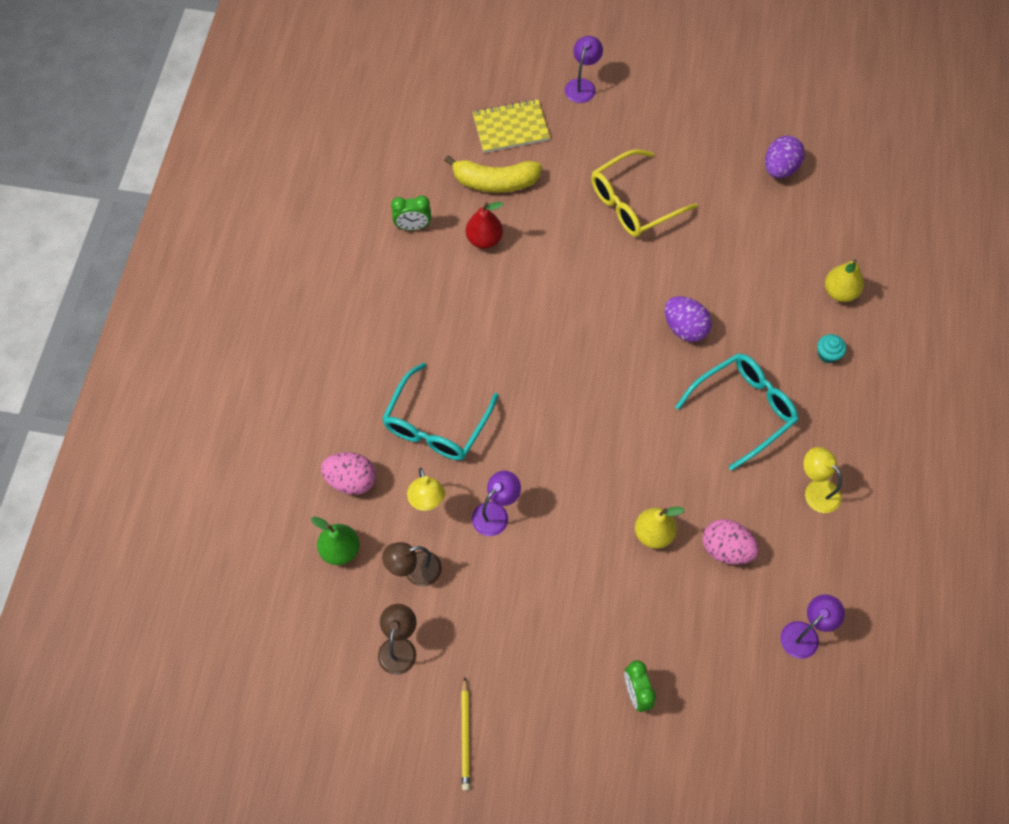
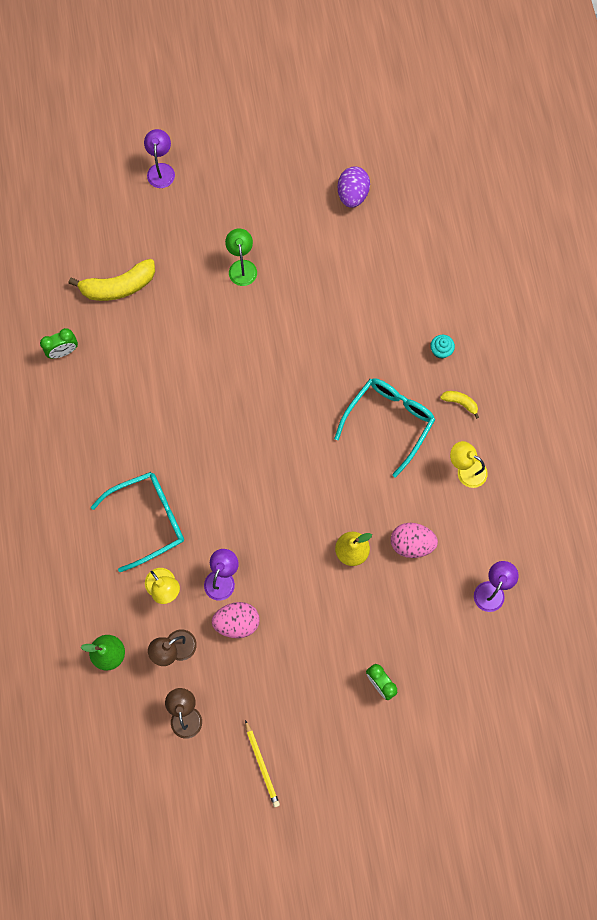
camera: 20 degrees left, 10 degrees up
(351, 480) = (96, 593): pink egg -> pink egg (237, 622)
(437, 424) = (148, 520): turquoise glasses -> turquoise glasses turned 120 degrees counterclockwise
(484, 239) = (128, 343): red pear -> none
(511, 127) = (114, 230): yellow notebook -> none
(634, 202) = (242, 267): yellow glasses -> green lamp
(685, 328) = (320, 366): purple egg -> none
(833, 416) = (460, 403): none -> yellow banana
(840, 292) = (434, 292): yellow pear -> none

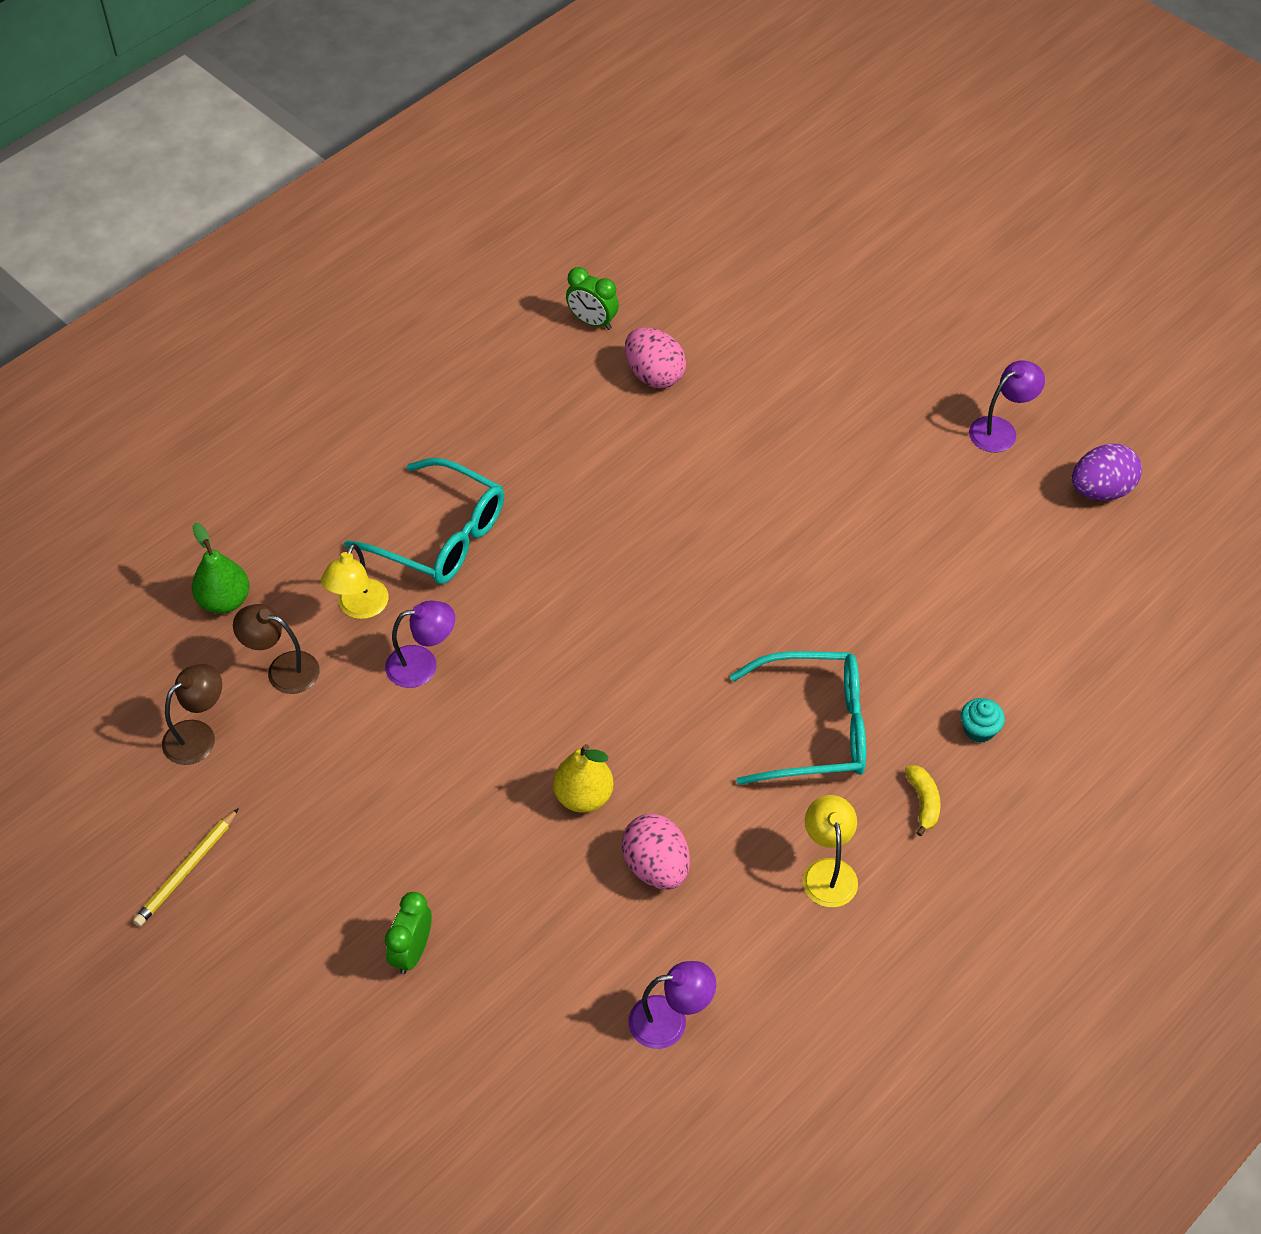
camera: 55 degrees right, 20 degrees down
(118, 286) = (728, 324): yellow banana -> none
(161, 170) = (924, 275): purple lamp -> purple lamp (1000, 430)
(237, 622) = (373, 718): pink egg -> pink egg (654, 375)
(242, 267) = (877, 431): green lamp -> none

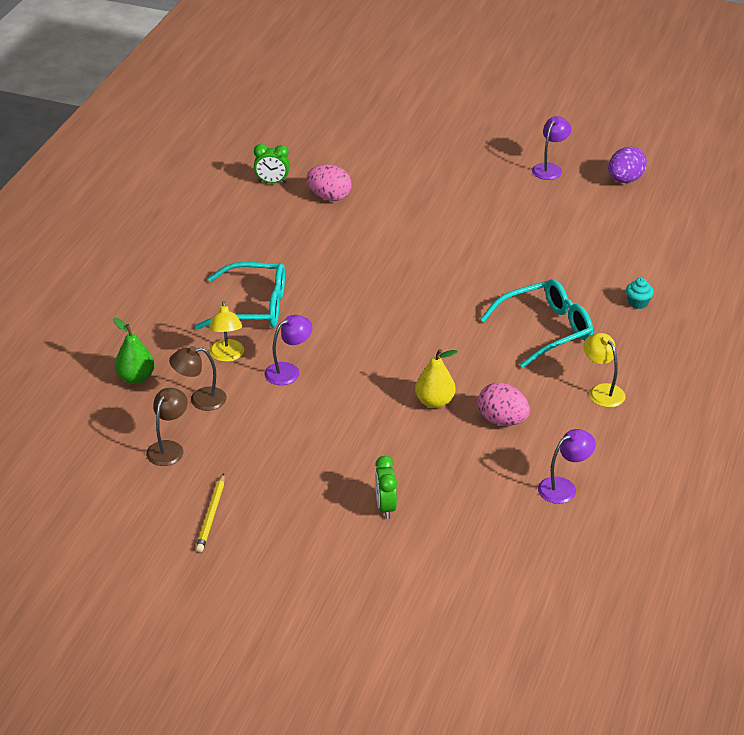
camera: 25 degrees left, 15 degrees down
(923, 802) = (631, 344): yellow banana -> none

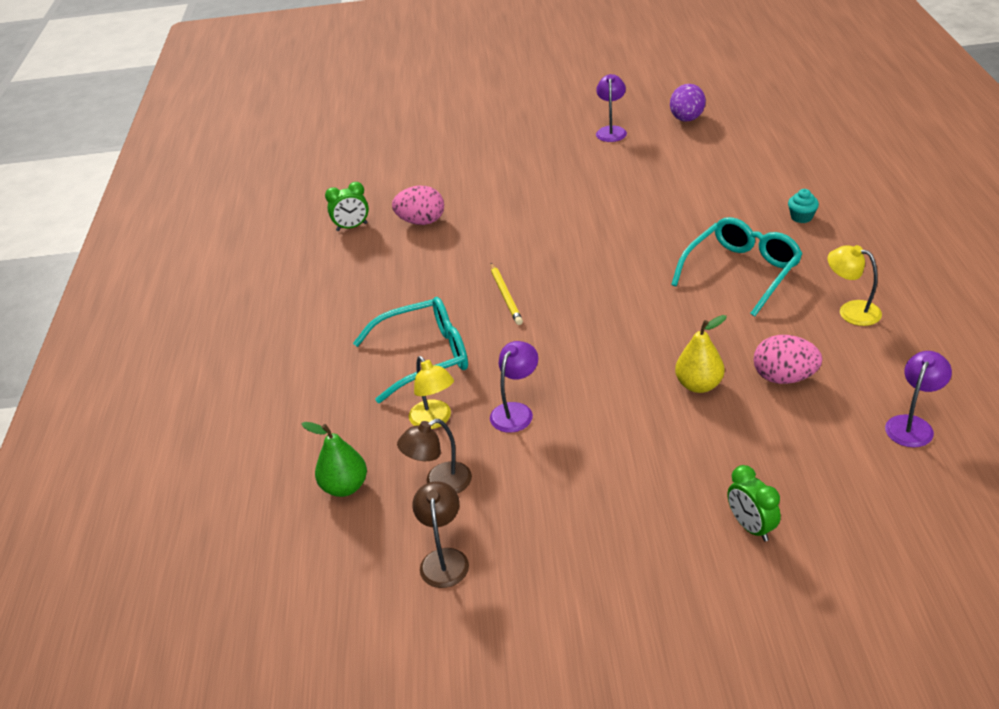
camera: 20 degrees left, 0 degrees up
(211, 515) = (559, 626): yellow pencil -> yellow pencil (505, 296)

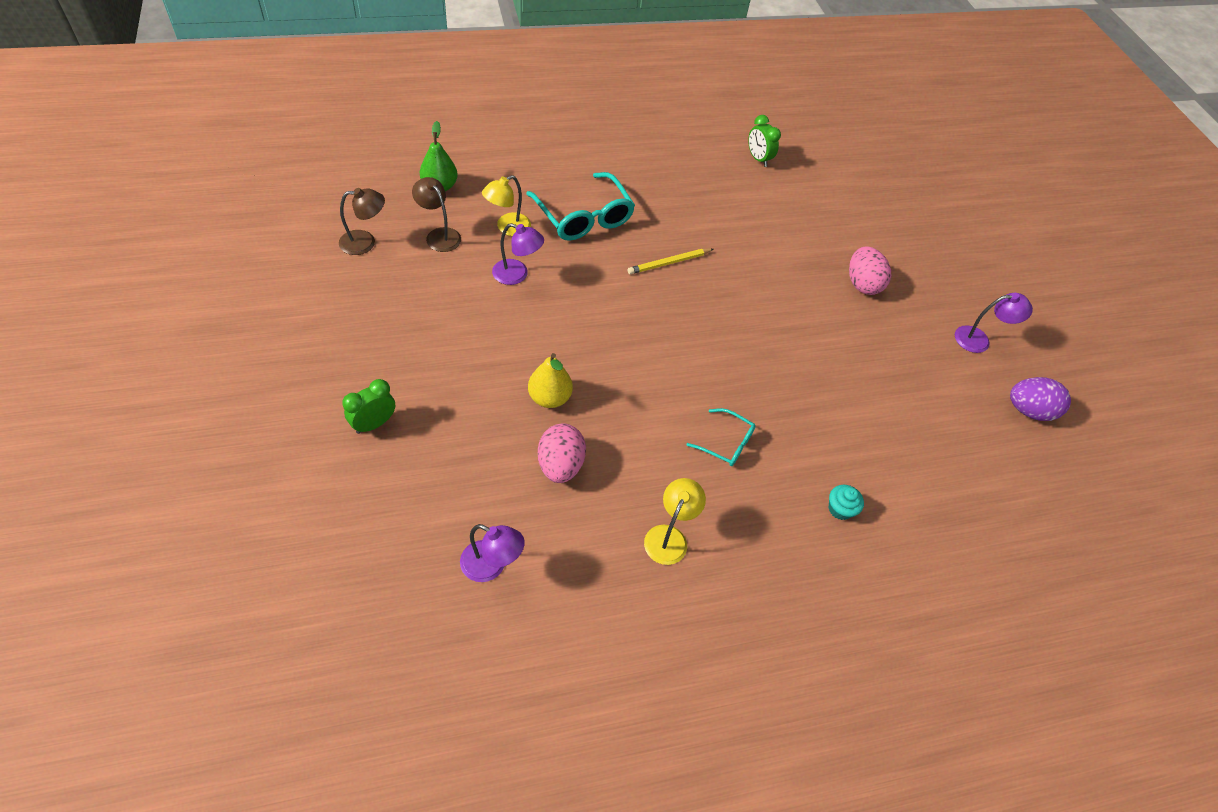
camera: 70 degrees right, 15 degrees up
(421, 222) = (774, 201): pink egg -> pink egg (862, 284)
(741, 272) = (726, 443): turquoise glasses -> turquoise glasses, size x0.53

